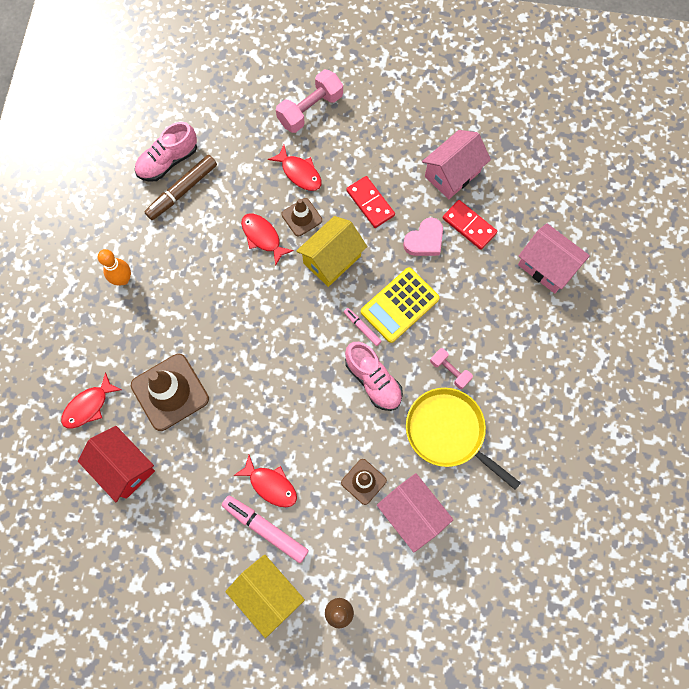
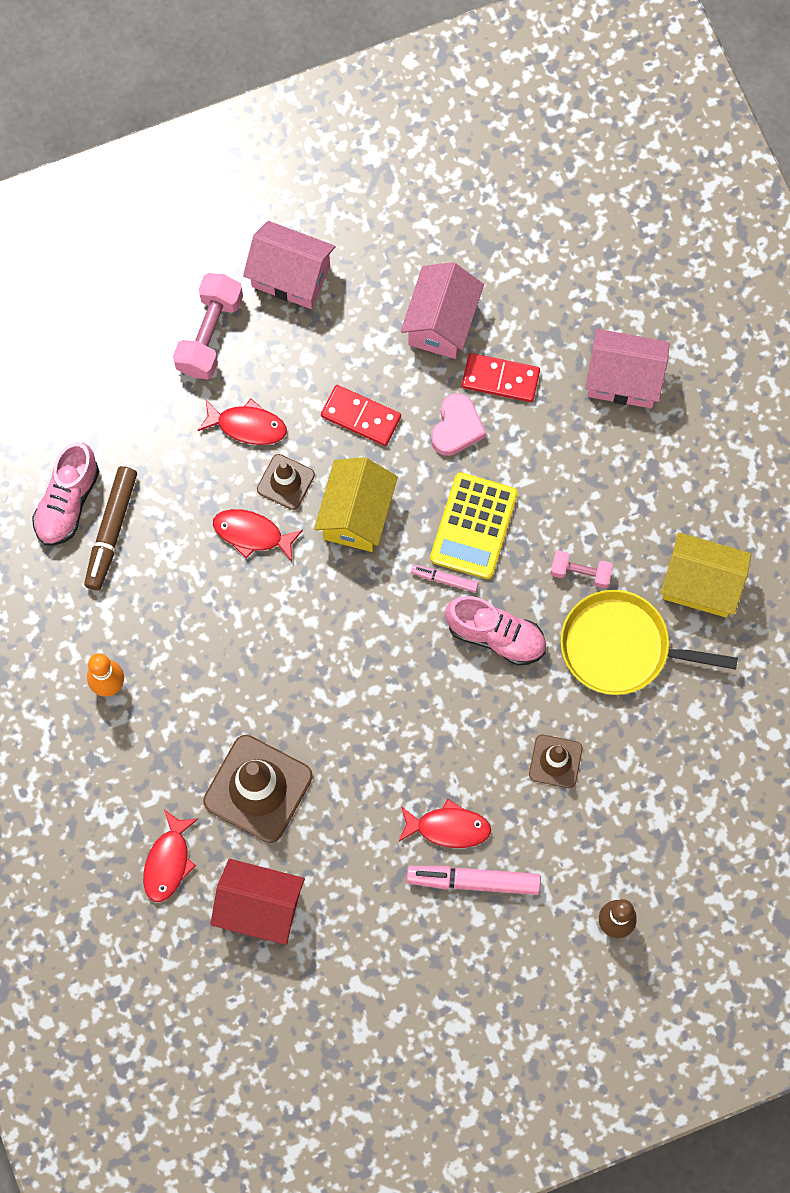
camera: 30 degrees left, 0 degrees up
(268, 594) = (521, 952): yellow house -> yellow house (701, 584)
(412, 514) = (633, 766): pink house -> pink house (291, 276)

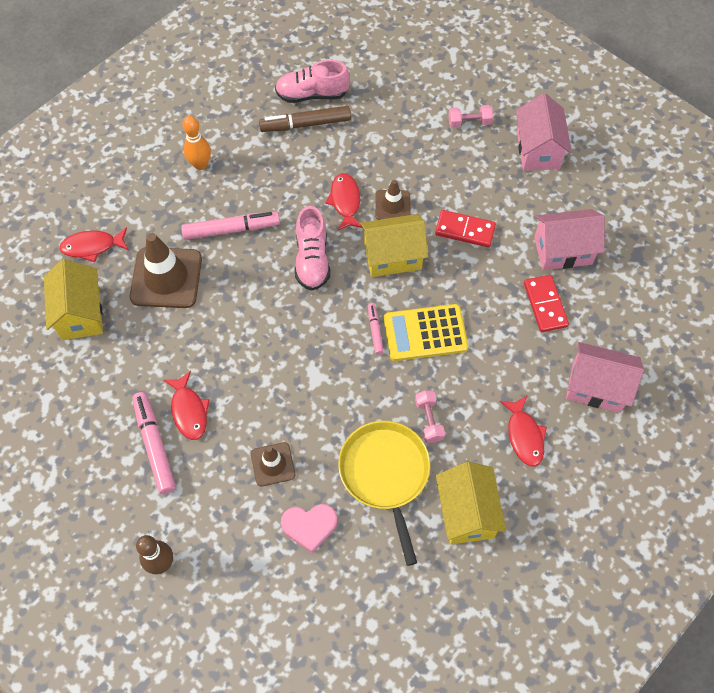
camera: 65 degrees right, 10 degrees down
(209, 334) = (469, 122): pink dumbbell -> pink dumbbell, size x0.58
(226, 685) = (231, 229): none -> pink marker
(247, 426) = (419, 168): red fish -> red fish (524, 435)
(259, 907) = (81, 314): red house -> yellow house
(361, 416) = (465, 230): red domino -> red domino turned 75 degrees counterclockwise
(456, 428) = (492, 292): pink heart -> pink heart (309, 526)
(496, 636) = (350, 382): pink shoe -> pink shoe (312, 259)
(623, 379) = (596, 387): pink house -> pink house turned 60 degrees counterclockwise

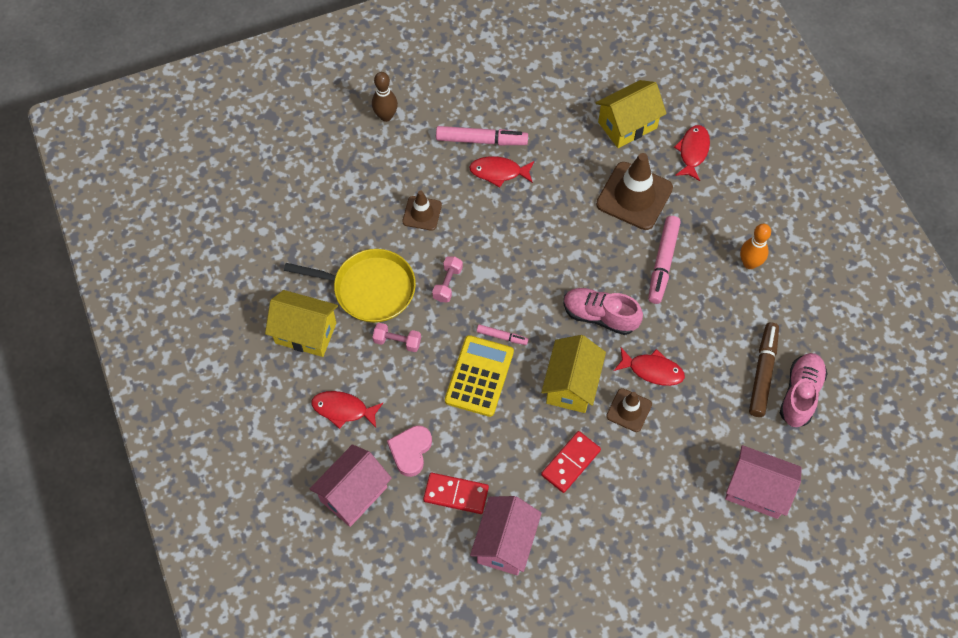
camera: 115 degrees right, 0 degrees up
(81, 314) = (627, 125): yellow house -> yellow house turned 45 degrees counterclockwise
(309, 526) = (358, 219): pink heart -> pink heart (410, 451)
(469, 122) = (701, 533): pink dumbbell -> pink dumbbell (447, 283)
(538, 150) = (636, 585): pink house -> pink house (757, 490)

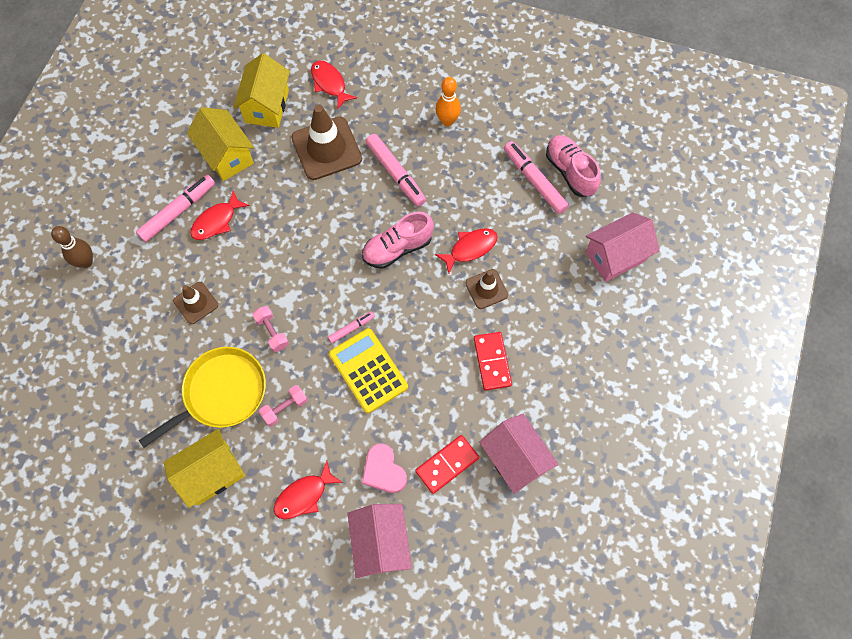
camera: 50 degrees left, 5 degrees up
(571, 385) = (433, 311): yellow house -> yellow house (226, 156)
(763, 372) = (534, 181): brown marker -> pink marker

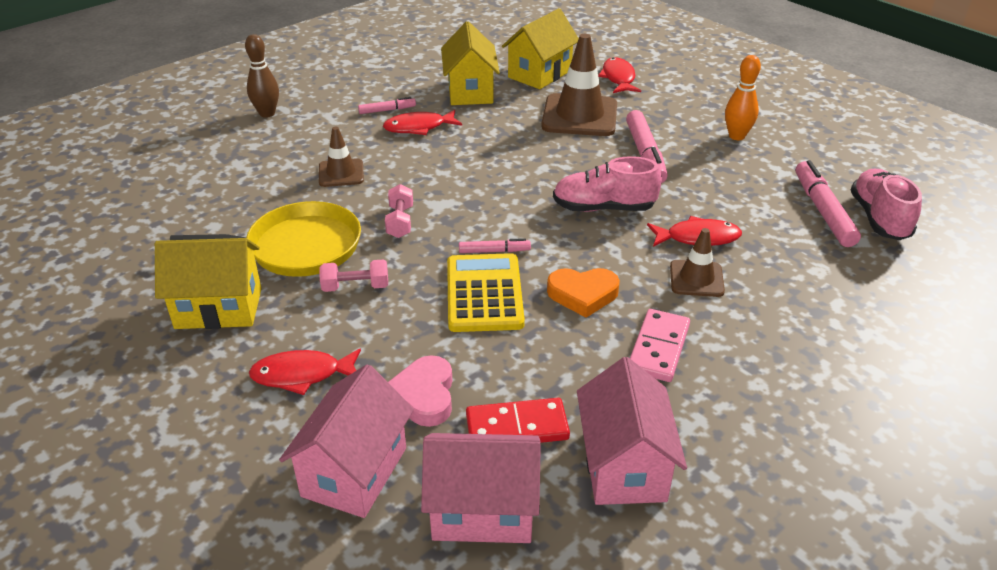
camera: 30 degrees right, 30 degrees down
(178, 211) = (387, 110): pink marker -> pink marker, size x0.53
(427, 339) = (583, 294): none -> orange heart
(492, 362) = (658, 348): red domino -> pink domino
(615, 256) = (910, 313): pink house -> pink house (483, 510)

